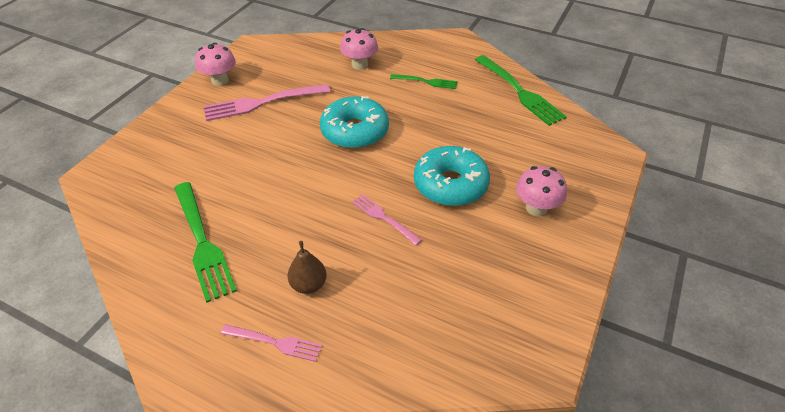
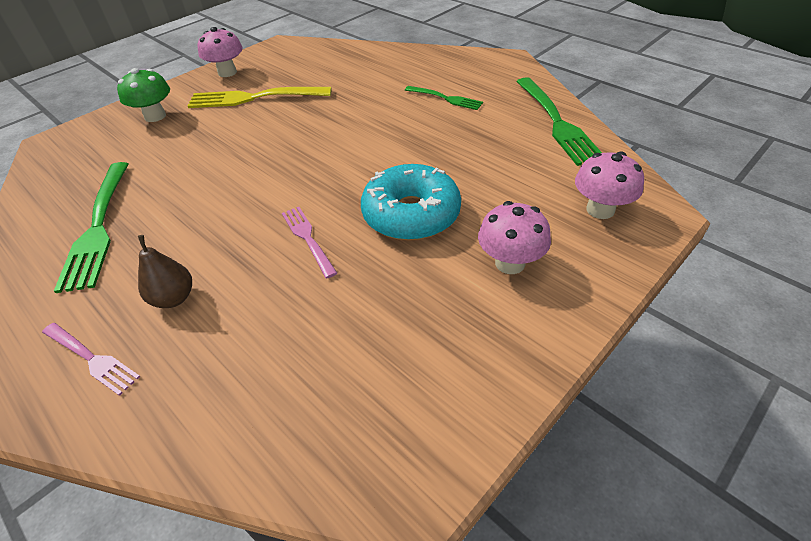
camera: 20 degrees right, 0 degrees up
(180, 133) = (155, 116): none -> green mushroom
(262, 103) = (254, 98): pink fork -> yellow fork
(355, 131) = (333, 139): turquoise donut -> none
(359, 65) = (380, 73): pink mushroom -> pink mushroom (600, 210)

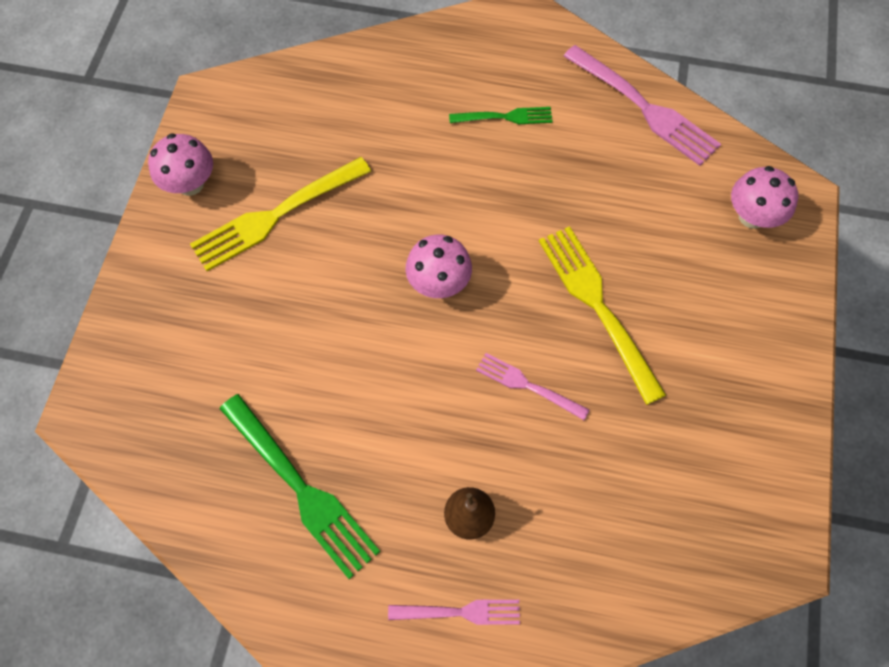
camera: 35 degrees left, 20 degrees up
(155, 116) = (178, 305): green mushroom -> none
(411, 214) = (597, 306): turquoise donut -> yellow fork
(510, 263) = (719, 318): pink mushroom -> pink mushroom (439, 283)
(557, 122) = (644, 108): green fork -> pink fork

